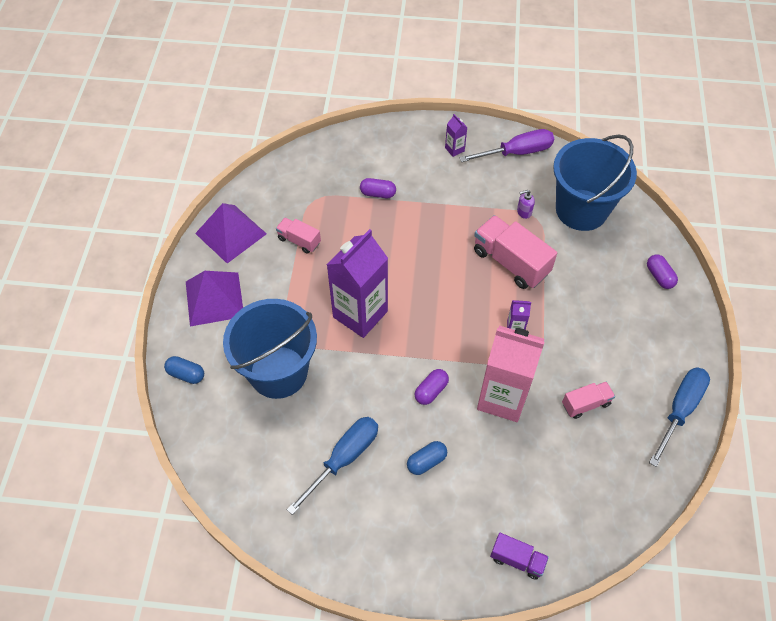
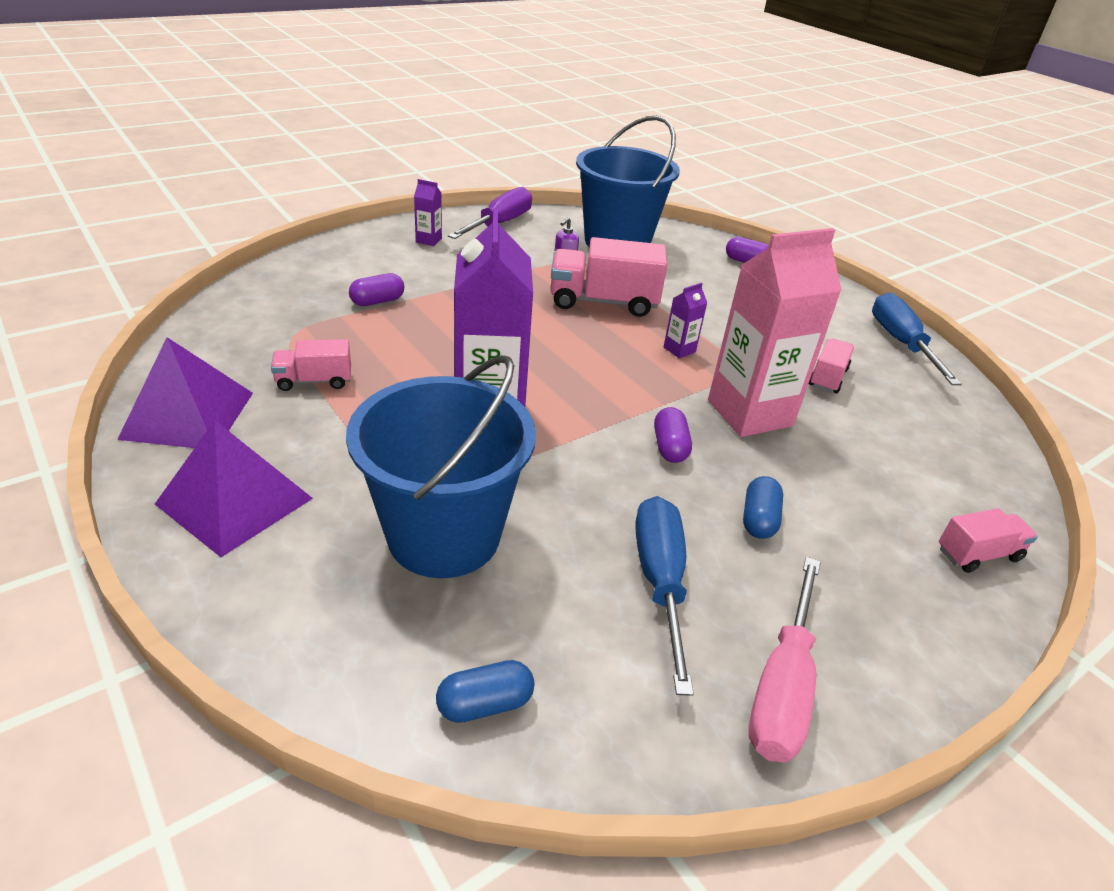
camera: 45 degrees left, 20 degrees down
(186, 374) = (279, 626): blue capsule -> blue capsule (485, 704)
(340, 540) = (782, 688): none -> pink screwdriver
(517, 559) = (978, 554): purple truck -> pink truck

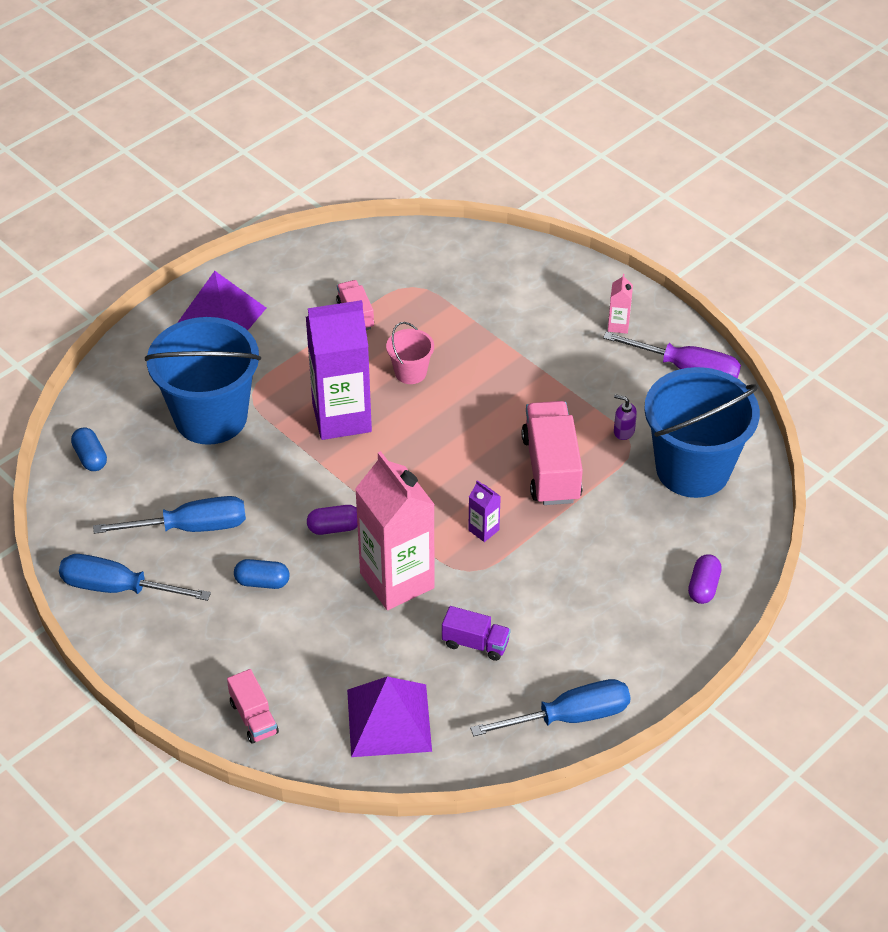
camera: 85 degrees right, 10 degrees up
(188, 415) = (296, 268): purple pyramid -> purple pyramid (389, 720)
(377, 301) = (484, 319): purple capsule -> none
(428, 240) = (618, 325): purple carton -> pink carton
(435, 357) = (410, 372): none -> pink bucket
(782, 688) = (117, 588): pink screwdriver -> blue screwdriver
(827, 378) = (475, 643): pink truck -> purple truck

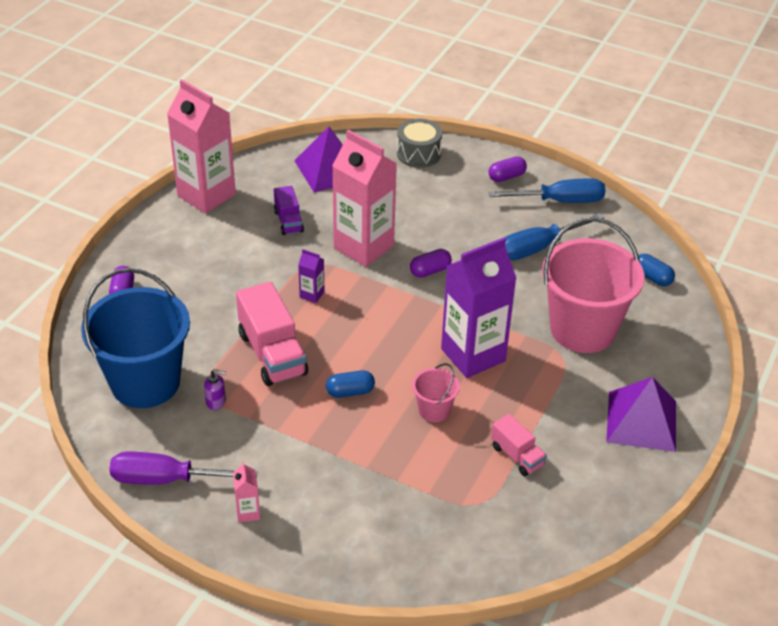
camera: 160 degrees right, 5 degrees down
(159, 645) = (506, 177): none -> purple capsule
(211, 417) = (582, 329): blue bucket -> pink bucket
(254, 717) = (418, 154): pink truck -> grey drum
(262, 582) = (461, 225): blue capsule -> blue capsule (350, 392)
(475, 643) = (288, 221): purple truck -> purple truck turned 105 degrees counterclockwise
(571, 716) = (206, 195): blue screwdriver -> pink carton

